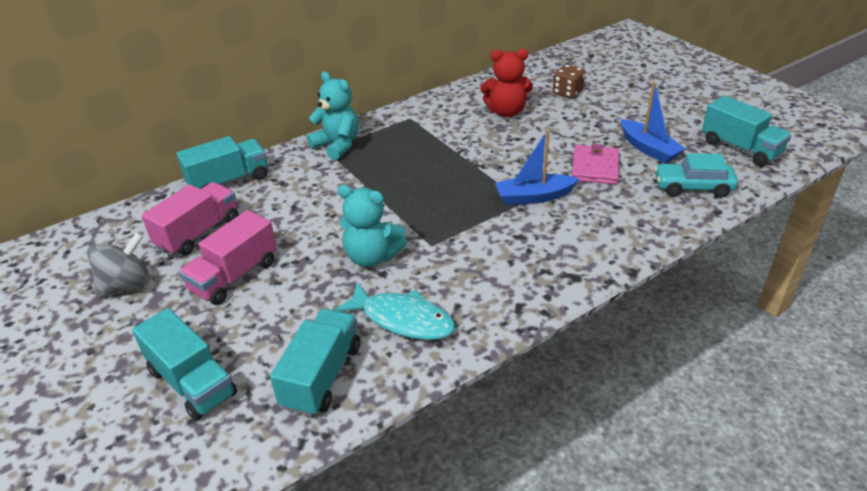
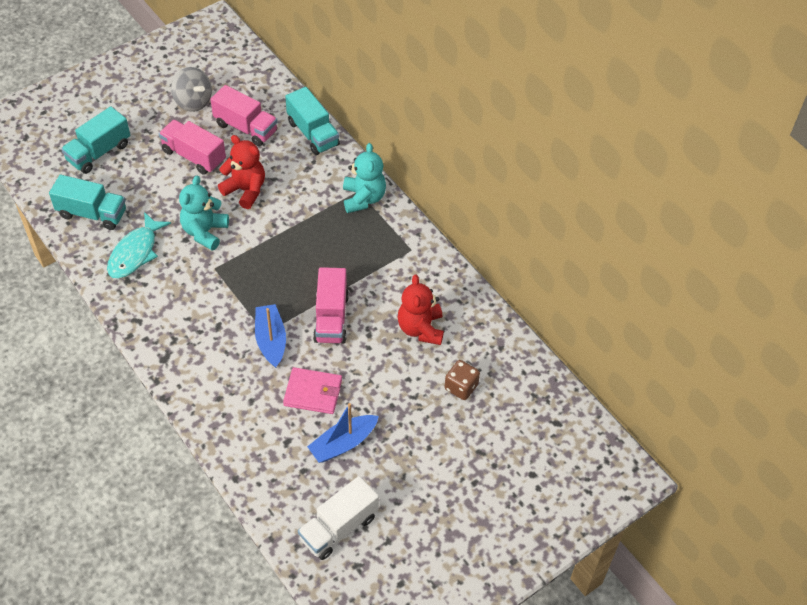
camera: 85 degrees right, 15 degrees up
(307, 227) = (245, 190): none -> red teddy bear
(337, 145) = (363, 198): turquoise teddy bear -> turquoise teddy bear turned 45 degrees counterclockwise
(499, 160) = (331, 318): none -> pink truck
(692, 187) = (274, 467): turquoise car -> none
(740, 148) = (339, 527): turquoise truck -> white truck

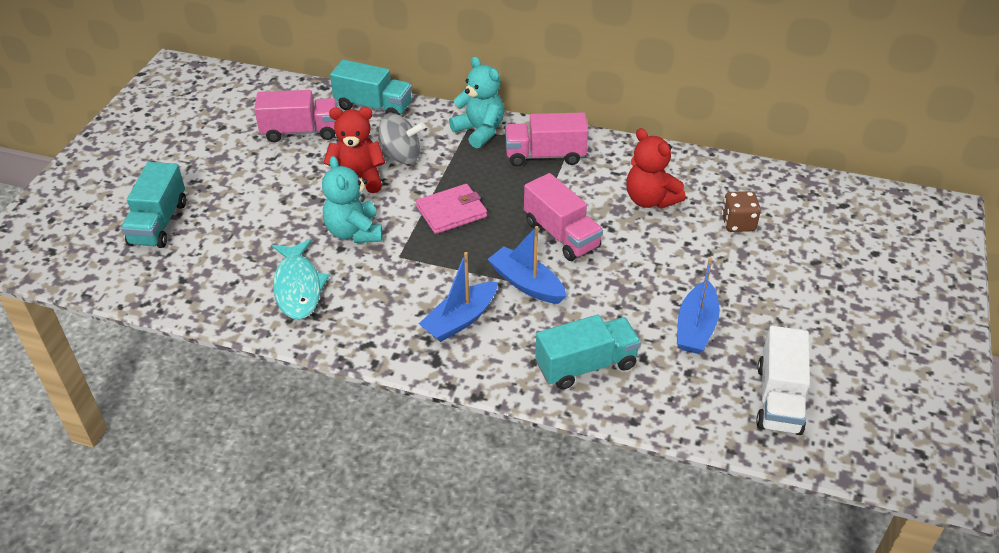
camera: 35 degrees left, 10 degrees down
(92, 213) = (209, 278): turquoise truck -> turquoise truck (586, 365)
(193, 101) = (220, 136): grey spinning top -> grey spinning top (400, 156)
(194, 156) = (271, 177): pink truck -> pink truck (545, 155)
(205, 339) = (460, 320): none -> blue boat
(313, 392) = (618, 303): pink wallet -> pink wallet (451, 212)

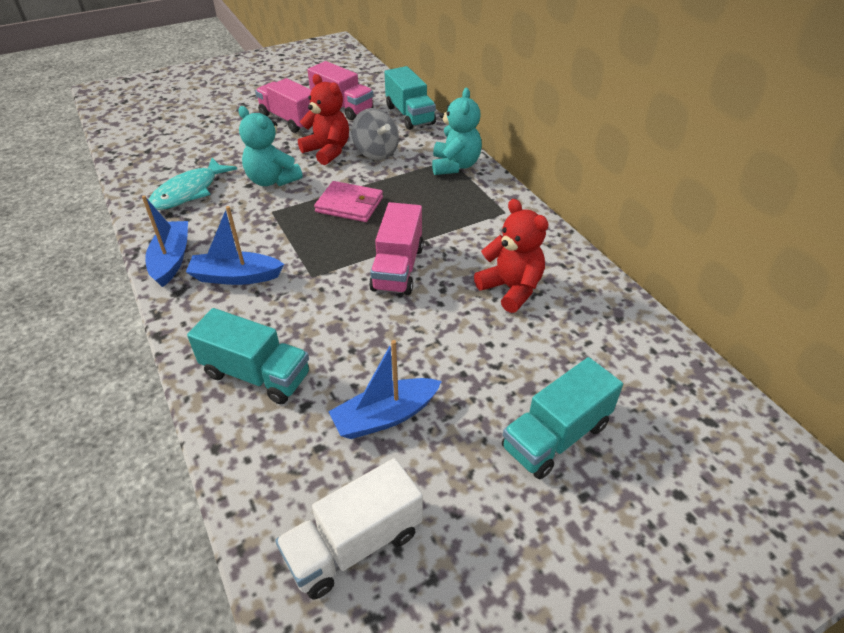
camera: 45 degrees right, 0 degrees up
(159, 223) = (189, 115): turquoise truck -> turquoise truck (556, 436)
(354, 232) = (272, 180): turquoise teddy bear -> turquoise teddy bear turned 75 degrees counterclockwise
(526, 284) = (316, 285): blue boat -> blue boat (171, 260)
(545, 155) = (477, 207): pink truck -> pink truck (290, 120)
(650, 200) = (511, 289): red teddy bear -> red teddy bear turned 135 degrees clockwise
(738, 223) = (563, 360): brown dice -> none

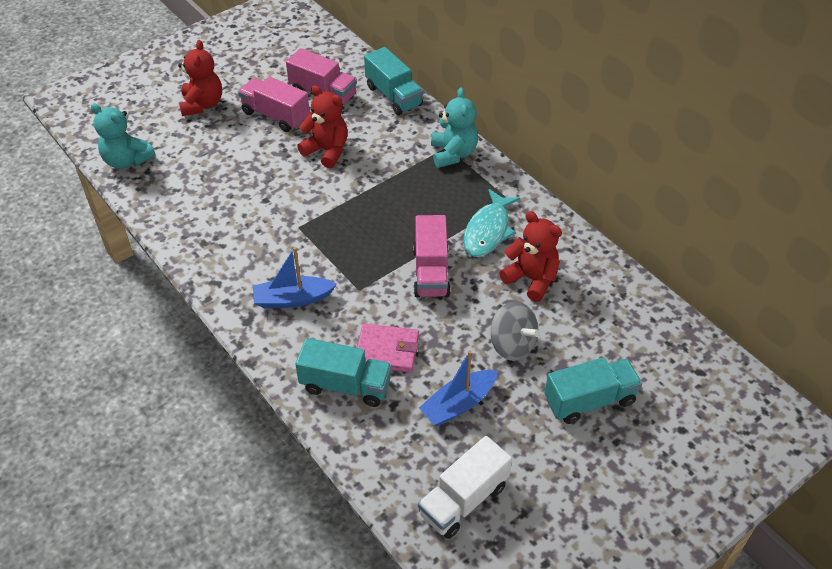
camera: 10 degrees left, 5 degrees up
(171, 260) = (228, 290): blue boat -> none
(189, 192) = (211, 215): turquoise fish -> turquoise fish (488, 231)
(225, 106) = (202, 104): none -> red teddy bear
(272, 180) = (286, 192): turquoise teddy bear -> turquoise teddy bear (127, 160)
(349, 205) = (368, 210): pink wallet -> pink wallet (387, 350)
(376, 152) = (374, 147): grey spinning top -> grey spinning top (512, 345)
(556, 436) = (589, 400): turquoise truck -> turquoise truck turned 150 degrees counterclockwise

